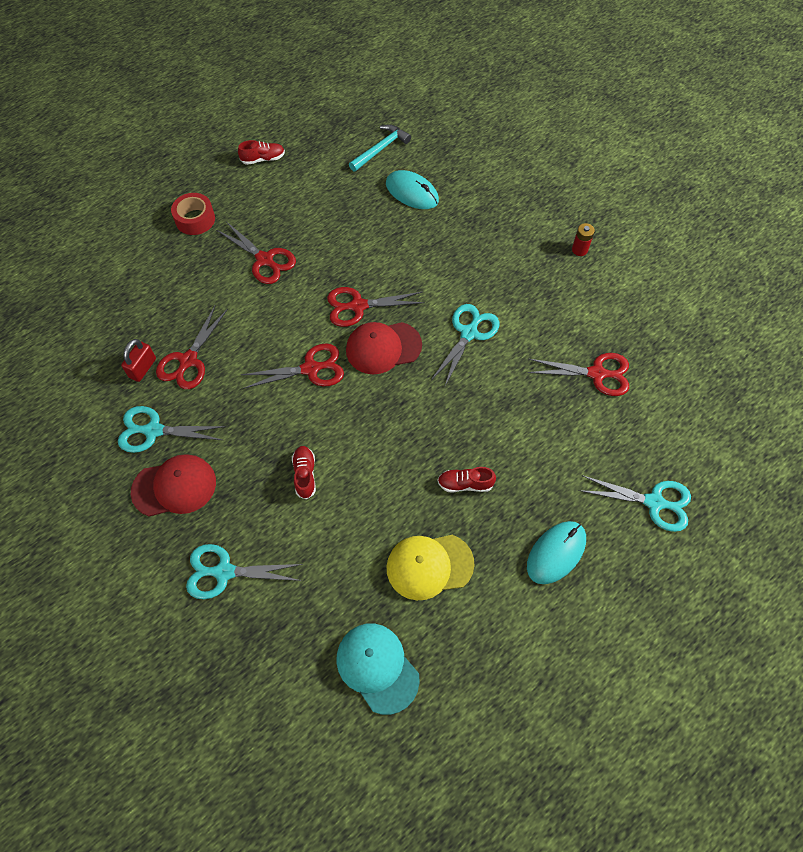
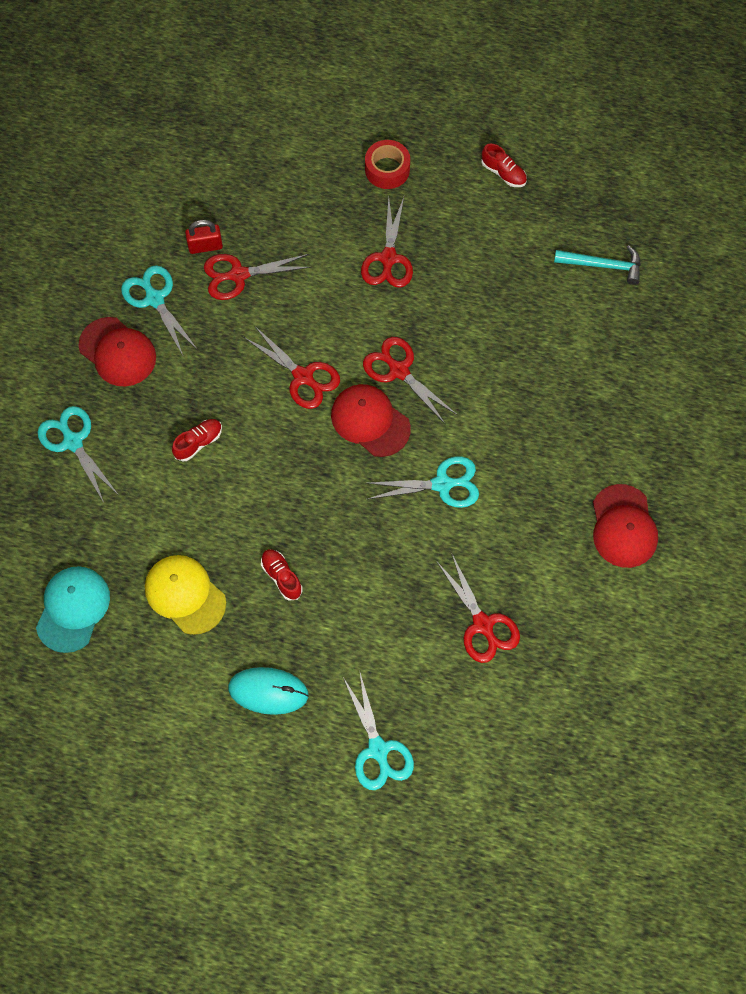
camera: 55 degrees right, 5 degrees up
(412, 192) = (571, 329): turquoise mouse -> none
(579, 250) = (623, 526): red battery -> red cap

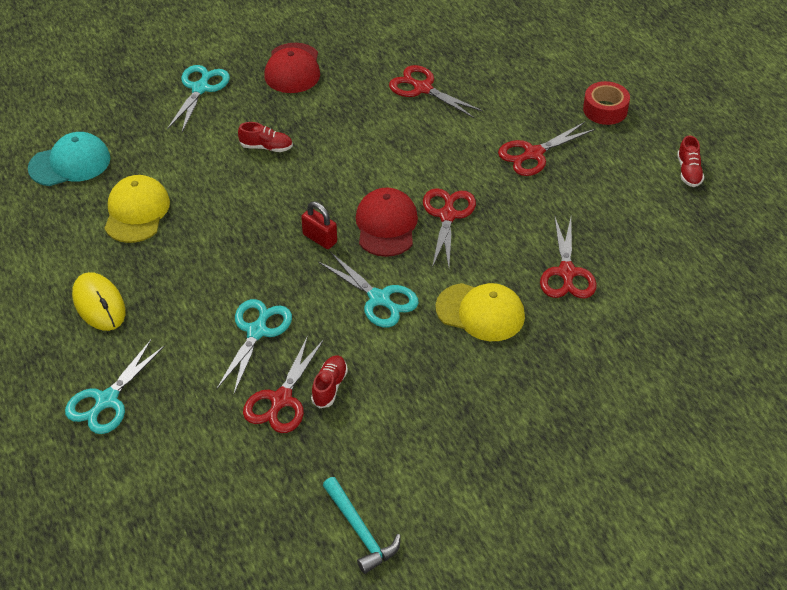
camera: 50 degrees right, 20 degrees down
(155, 299) = (354, 61): turquoise scissors -> turquoise scissors (257, 332)
(205, 246) = (425, 60): red padlock -> red padlock (320, 238)
(268, 691) = (99, 304): turquoise mouse -> yellow mouse
(281, 577) = (203, 254): red shoe -> red shoe (329, 387)
(303, 376) = (381, 168): red scissors -> red scissors (566, 272)
(516, 426) = (480, 312): none -> yellow cap
(603, 265) = (689, 278): turquoise hammer -> turquoise hammer (360, 531)
(623, 526) = (468, 440): red cap -> none

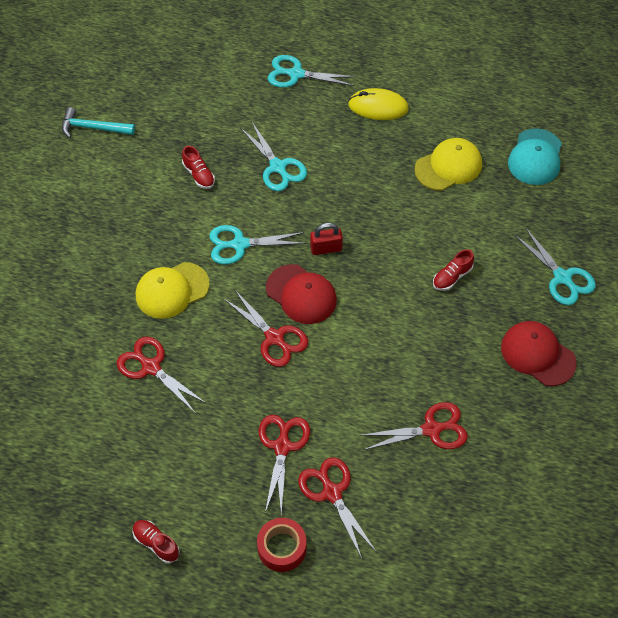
camera: 130 degrees right, 10 degrees up
(107, 400) = (296, 74): turquoise scissors -> turquoise scissors turned 60 degrees counterclockwise
(136, 212) = (448, 166): yellow cap -> yellow cap turned 75 degrees counterclockwise
(281, 400) = (214, 147): red scissors -> red scissors (332, 493)

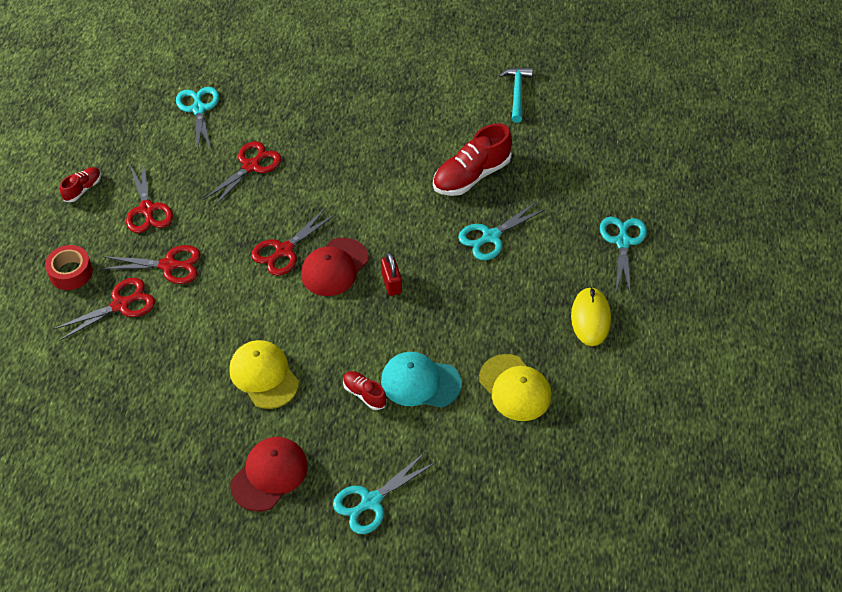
camera: 85 degrees right, 5 degrees down
(172, 290) = (333, 171): yellow cap -> yellow cap (264, 376)
(199, 175) = (471, 176): red shoe -> red shoe, size x1.93
(240, 244) = (390, 215): turquoise scissors -> turquoise scissors (199, 109)
(431, 429) = (182, 380): red scissors -> red scissors (147, 209)
(535, 157) = (543, 476): turquoise cap -> turquoise cap (420, 382)

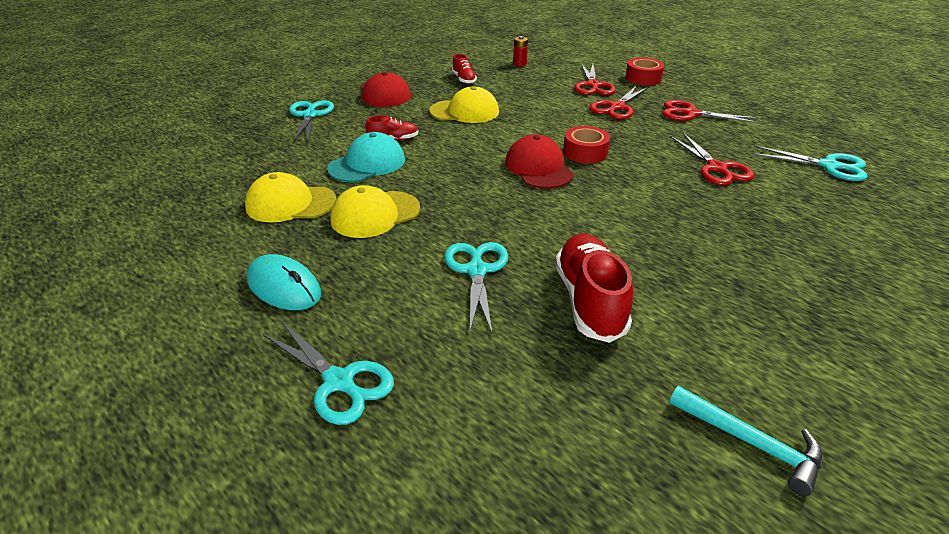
camera: 125 degrees right, 15 degrees down
(83, 189) = (736, 98): red shoe -> red shoe (464, 79)
(93, 399) = (519, 64): none -> red battery
(284, 250) = (585, 152): red scissors -> red tape
(391, 283) = (486, 188): red padlock -> none
(482, 326) = (375, 214): none -> yellow cap
(590, 318) = (284, 287): yellow mouse -> turquoise mouse

